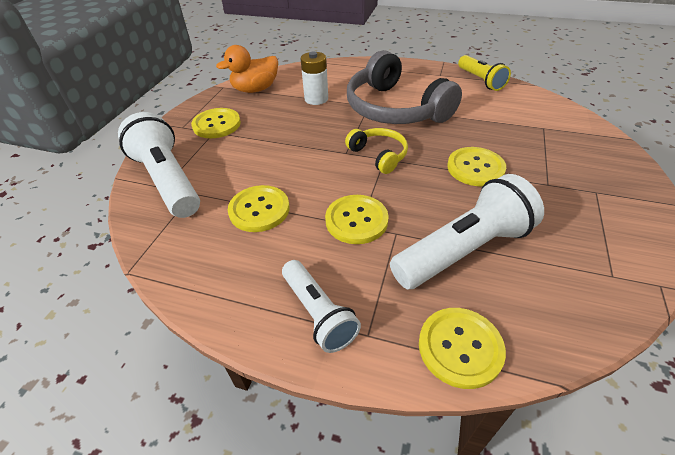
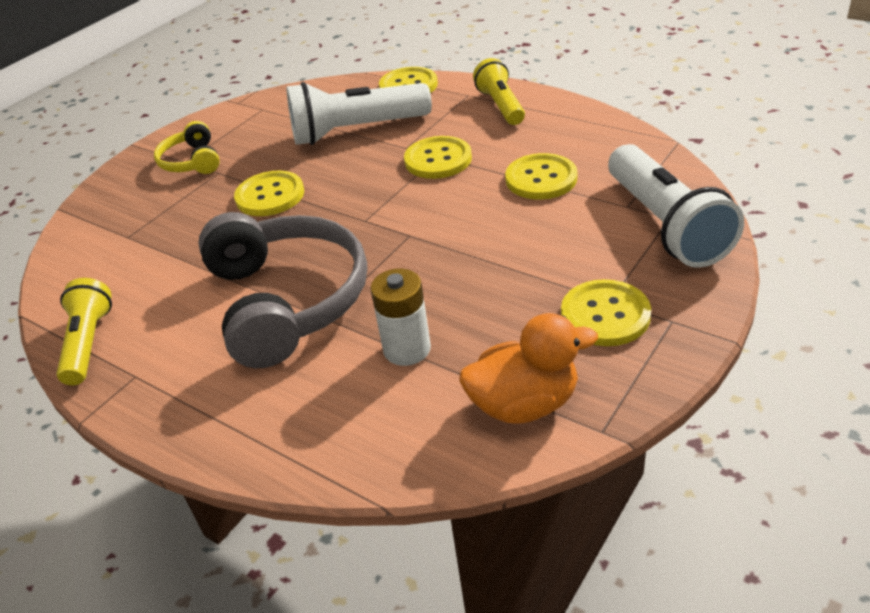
camera: 160 degrees left, 5 degrees down
(318, 313) = (500, 106): white flashlight -> yellow flashlight
(379, 155) = (368, 225): yellow headphones -> yellow headphones (192, 161)

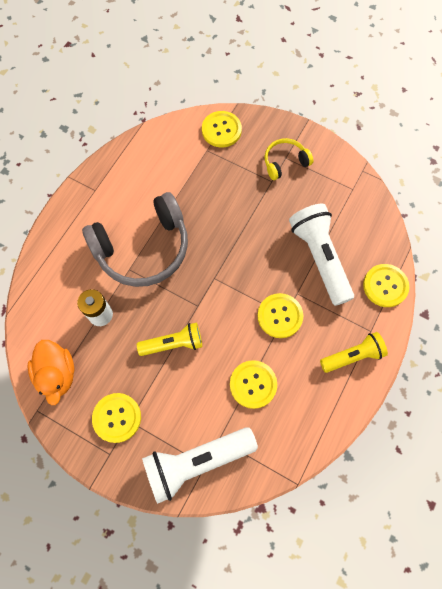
camera: 80 degrees right, 30 degrees up
(88, 343) = (119, 161): yellow flashlight -> yellow flashlight (173, 343)
(270, 196) = (243, 218): yellow button -> yellow button (221, 130)

